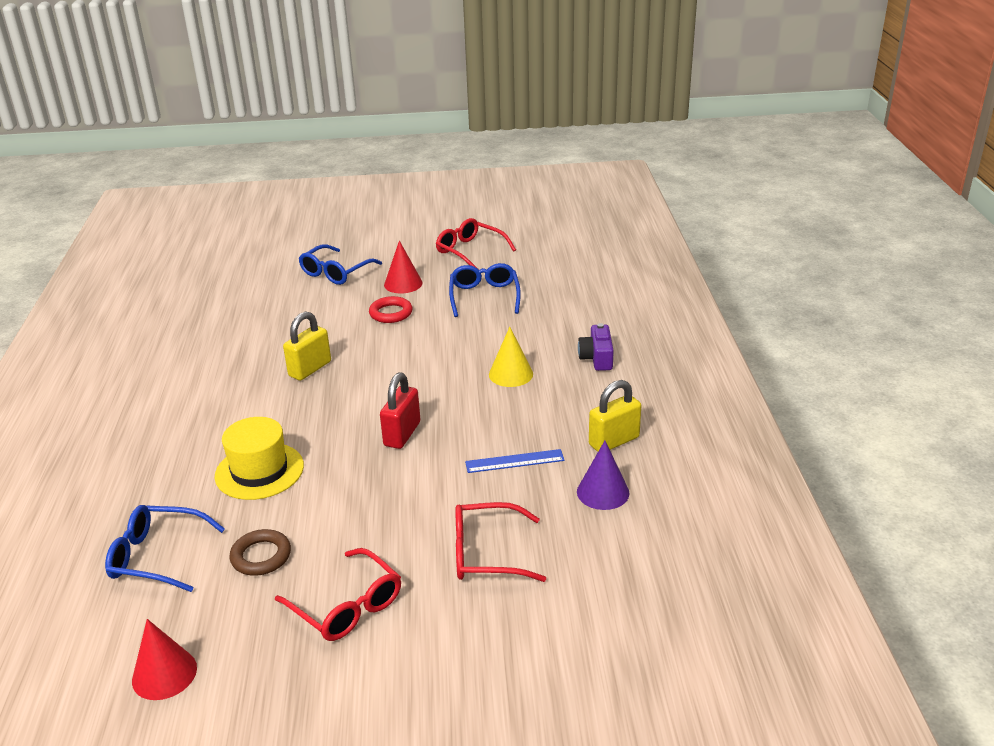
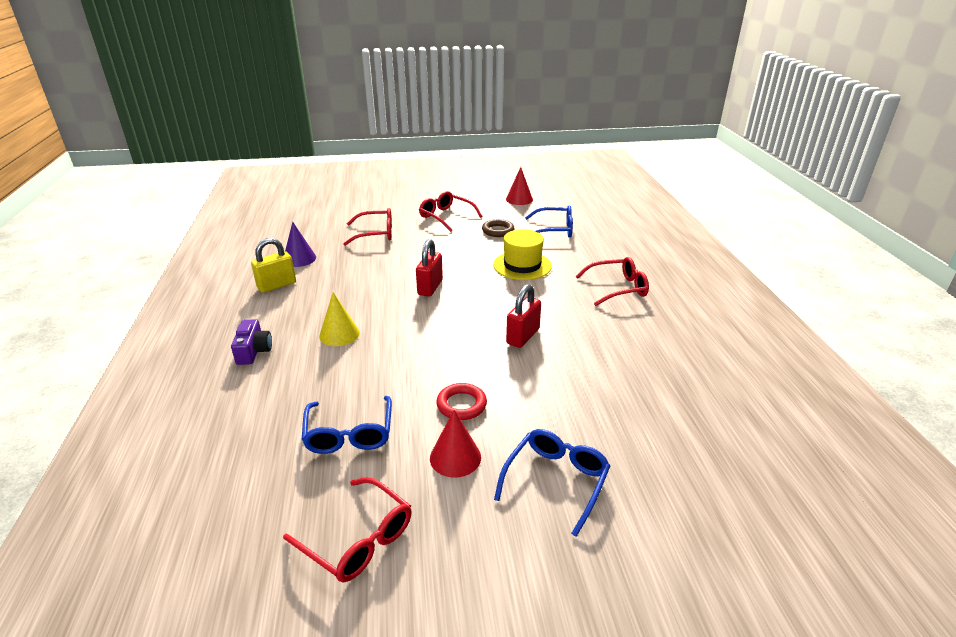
camera: 175 degrees right, 0 degrees up
(154, 429) = (617, 288): none -> red glasses
(310, 369) = (523, 336): yellow padlock -> red padlock
(514, 461) = (351, 273): blue ruler -> none

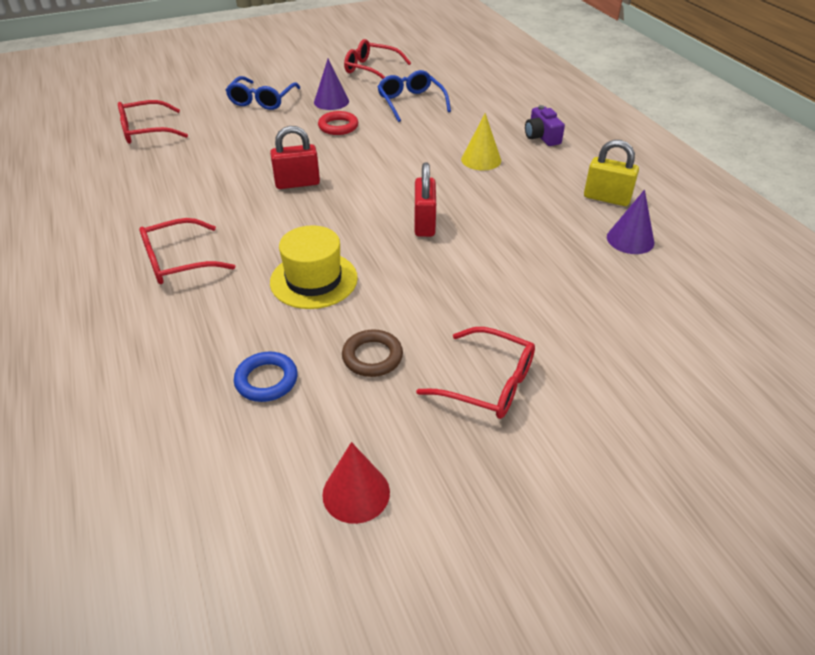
camera: 165 degrees right, 10 degrees up
(277, 285) = (606, 198): yellow padlock -> yellow padlock turned 75 degrees clockwise
(375, 234) = (575, 309): red glasses -> red glasses (146, 131)
(455, 457) = (331, 101): red cone -> purple cone
(523, 336) = (297, 183): red padlock -> red padlock turned 60 degrees clockwise
(554, 230) = (266, 380): blue glasses -> blue ring

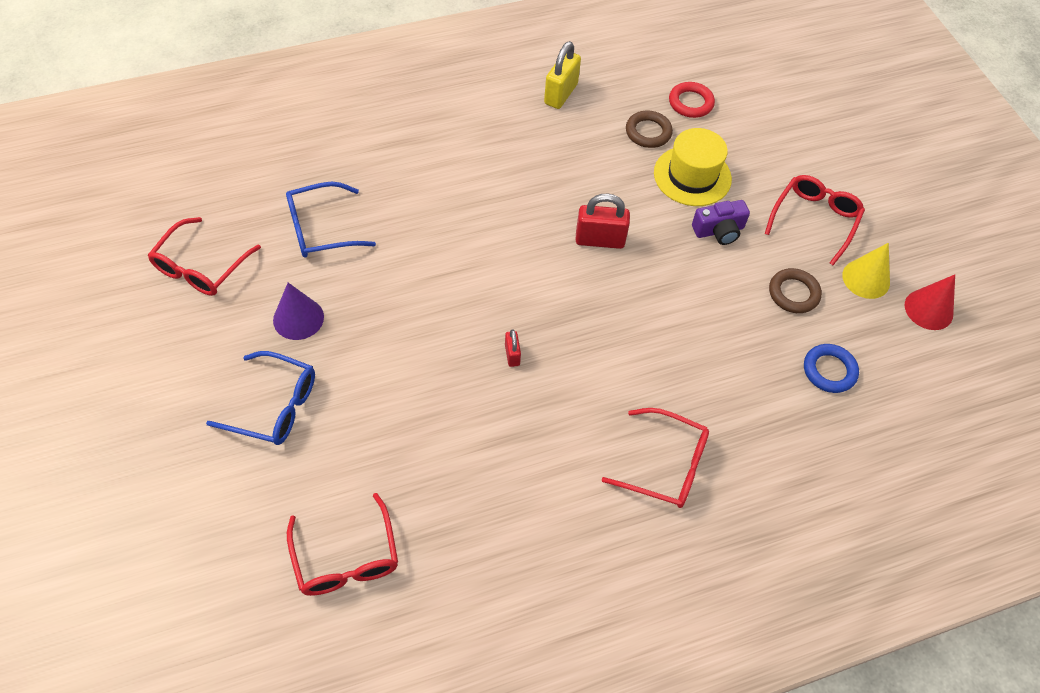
camera: 90 degrees left, 15 degrees up
(178, 261) = (665, 465): red glasses -> red glasses turned 45 degrees counterclockwise
(297, 183) = (512, 355): red padlock -> red padlock, size x0.53
(314, 280) = (693, 337): yellow hat -> yellow hat (692, 176)
(338, 126) = (374, 311): red ring -> red ring (690, 103)
(481, 160) = (477, 178): yellow cone -> yellow cone (866, 279)
(541, 136) = (432, 118): purple camera -> purple camera (719, 230)
(579, 253) = (648, 132): none -> brown ring
(630, 239) = (628, 94): purple cone -> none

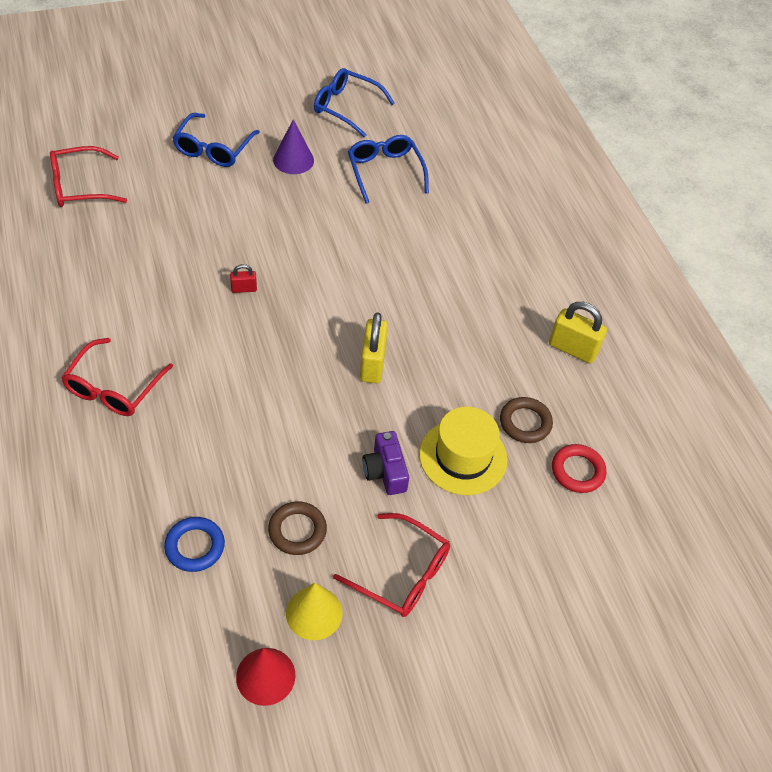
camera: 90 degrees right, 5 degrees down
(201, 267) = (346, 107): red glasses -> blue glasses
(599, 240) = (372, 364): red padlock -> yellow padlock

